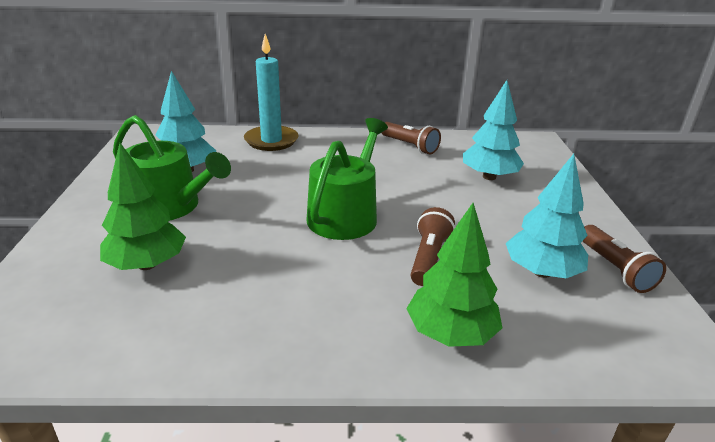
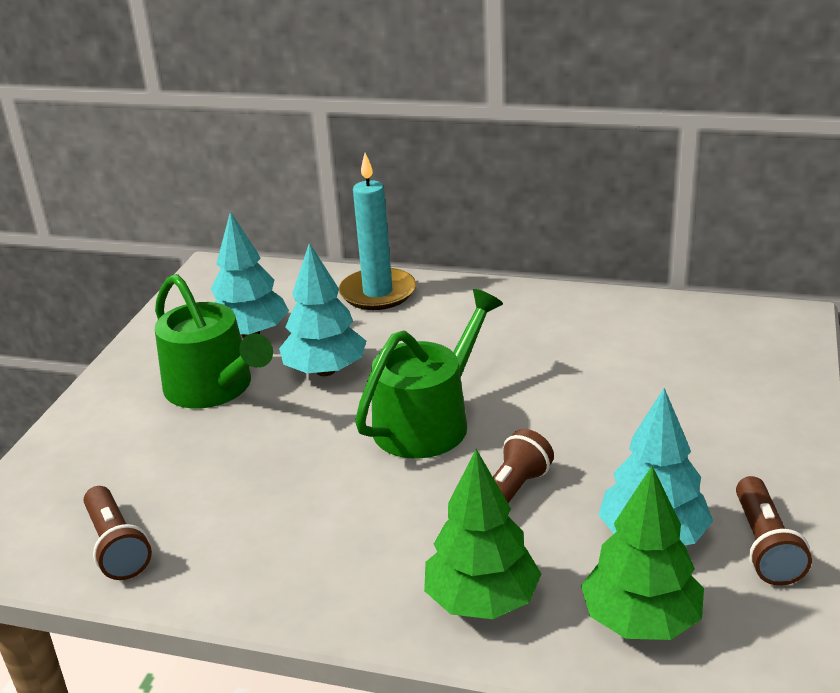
camera: 20 degrees right, 0 degrees up
(147, 264) = (165, 465): green tree -> green tree (641, 621)
(410, 146) = (575, 315): brown flashlight -> brown flashlight (117, 547)
(489, 177) = (668, 379): turquoise tree -> turquoise tree (325, 370)

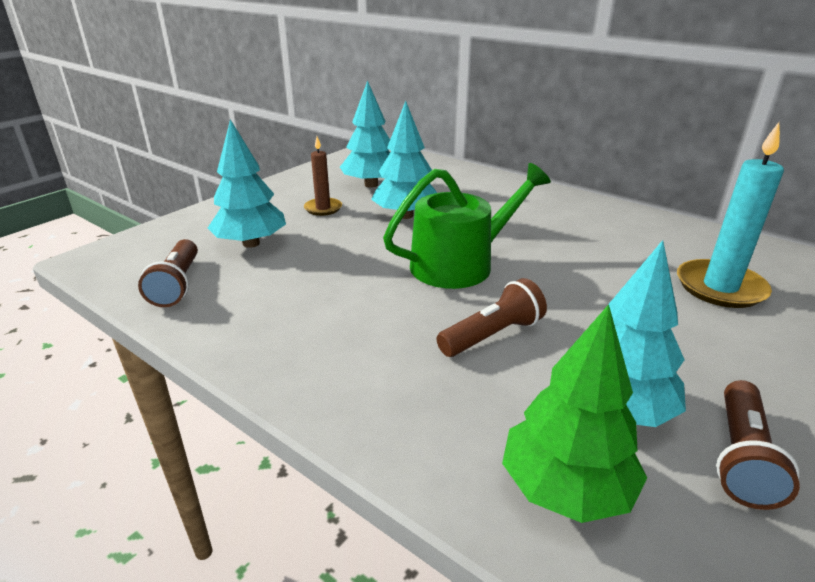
camera: 20 degrees right, 0 degrees up
(161, 464) = (251, 243): none -> turquoise tree
(214, 388) = (323, 208): green watering can -> brown candle
(378, 293) = (475, 180): turquoise candle -> turquoise candle (720, 287)
(482, 600) = (417, 413): green tree -> none

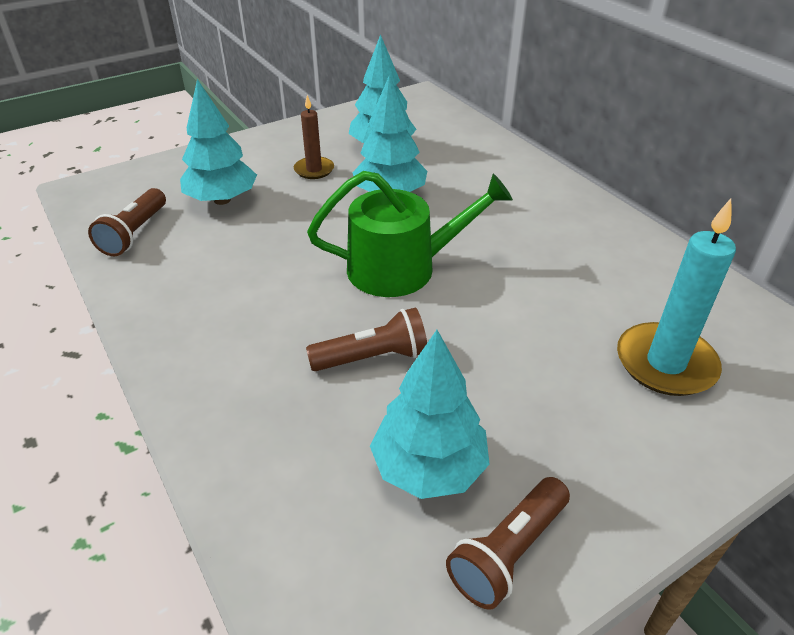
camera: 20 degrees right, 10 degrees up
(565, 488) = (322, 526): green tree -> none

